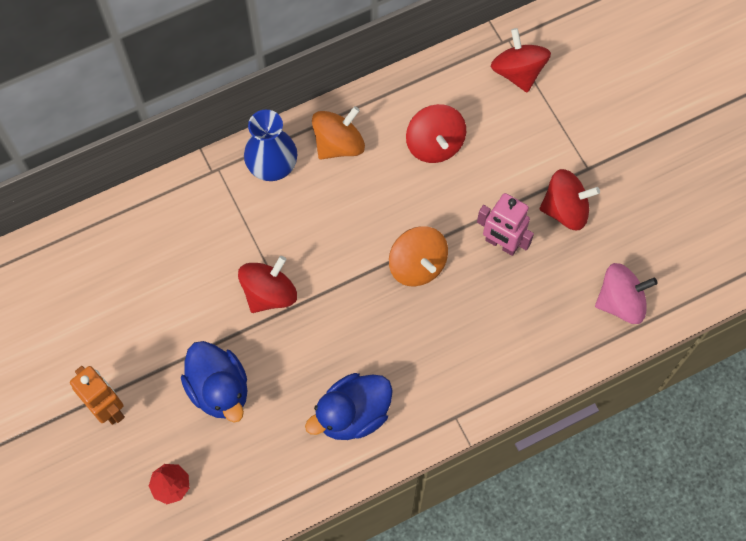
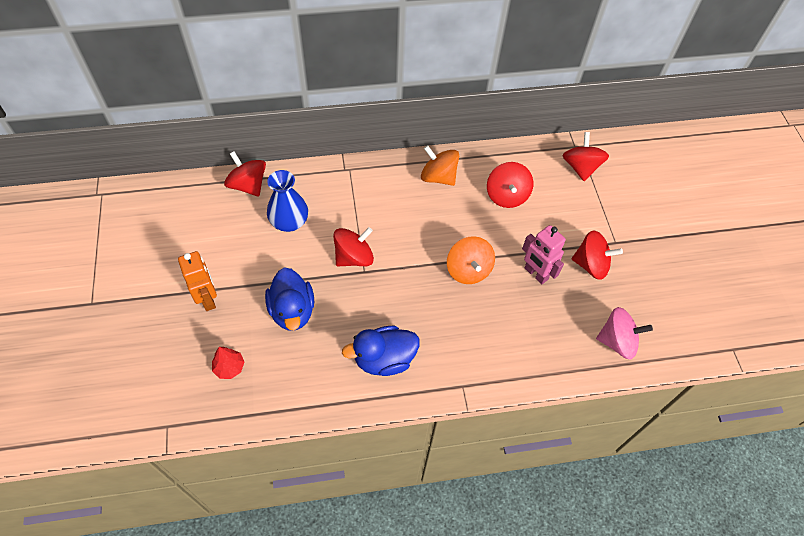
camera: 15 degrees right, 10 degrees down
(93, 235) = (248, 185): none -> red spinning top
(272, 164) = (387, 177): blue vase -> blue vase (289, 222)
(338, 144) = (438, 177): orange spinning top -> orange spinning top turned 120 degrees counterclockwise

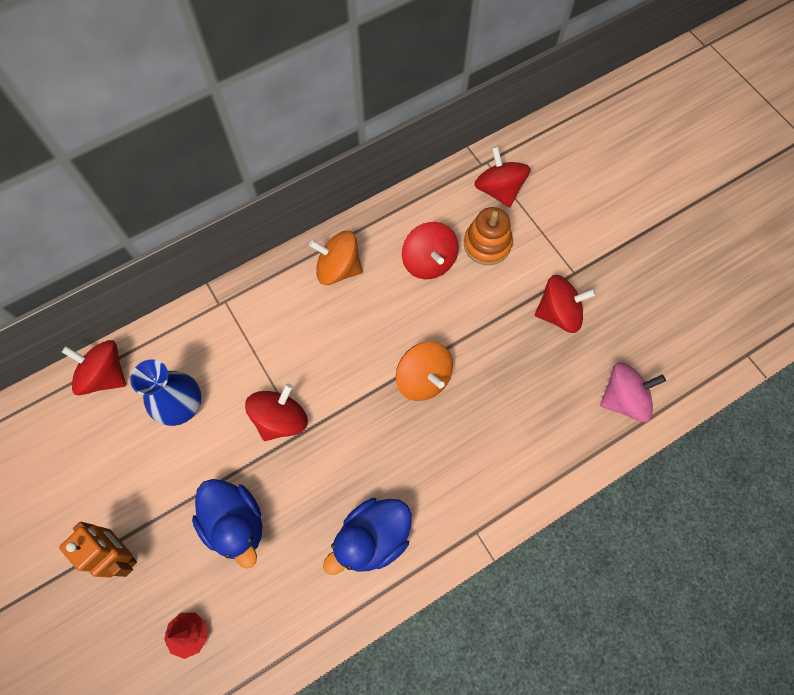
camera: 20 degrees left, 10 degrees up
(535, 274) = (502, 351): pink robot -> none
(555, 200) = (487, 244): none -> orange stacking toy

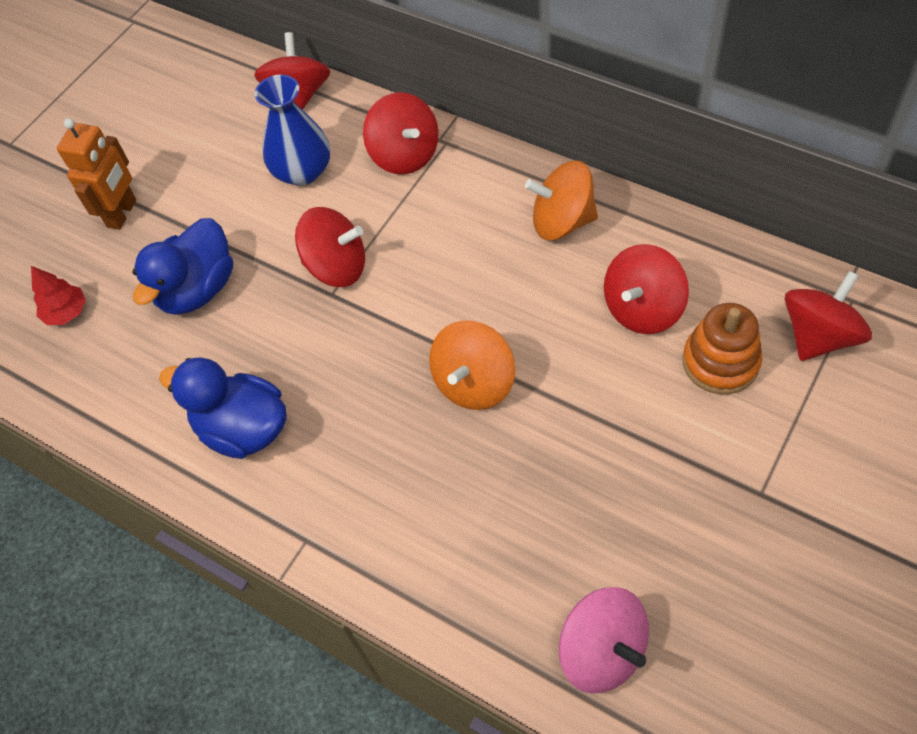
camera: 70 degrees right, 10 degrees down
(338, 268) = (562, 221): orange spinning top -> orange spinning top turned 75 degrees counterclockwise
(558, 313) = (679, 501): red spinning top -> red spinning top (404, 155)

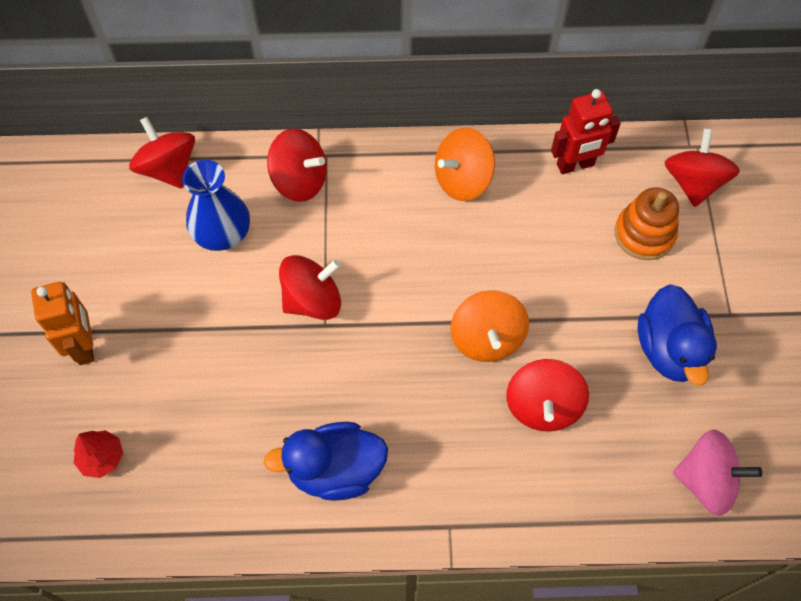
camera: 40 degrees left, 5 degrees up
(197, 289) = (207, 378): blue duck -> blue duck (669, 349)
(642, 309) = (566, 220): red spinning top -> red spinning top (543, 406)
(693, 259) = (575, 165): none -> red robot

